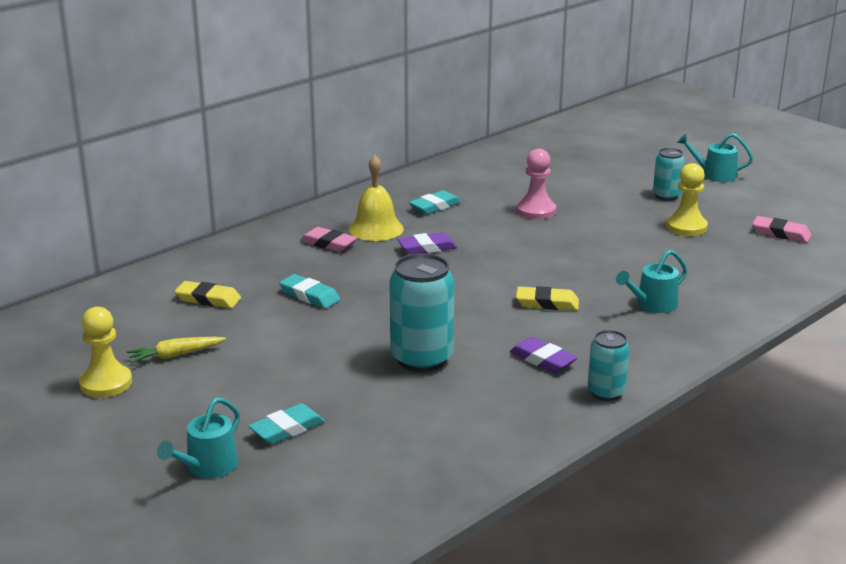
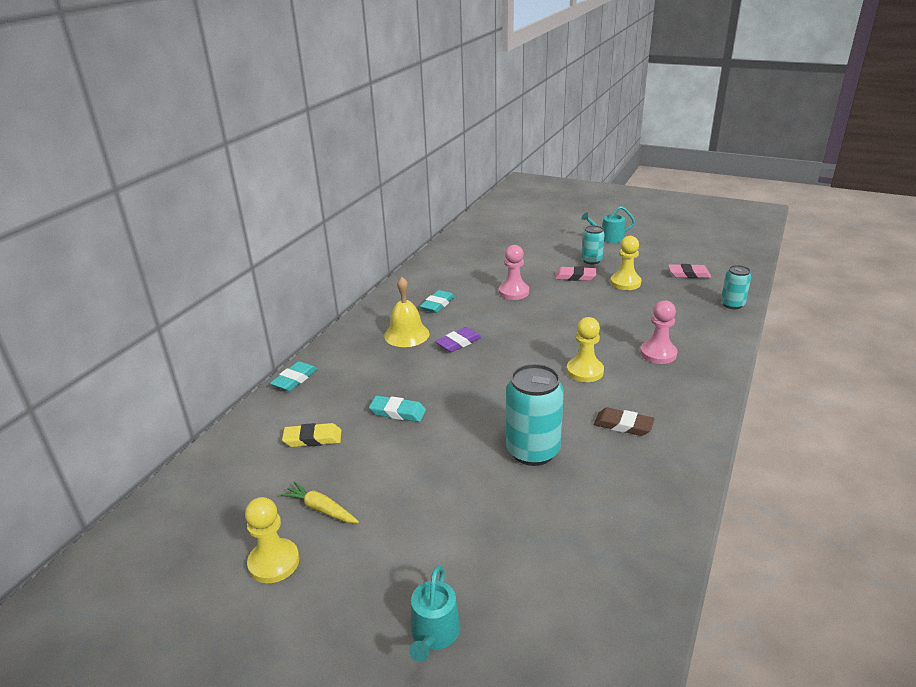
camera: 20 degrees left, 5 degrees up
(175, 355) = (321, 509): yellow carrot -> yellow carrot turned 75 degrees clockwise
(287, 429) = (475, 562): turquoise eraser -> turquoise eraser (294, 379)
(328, 244) = (378, 357): pink eraser -> pink eraser (575, 277)
(542, 360) = (623, 425): purple eraser -> brown eraser
(547, 303) = (585, 371): yellow eraser -> yellow pawn
(606, 392) = (693, 443): turquoise can -> turquoise can (732, 304)
(652, 305) = (658, 353): turquoise watering can -> pink pawn

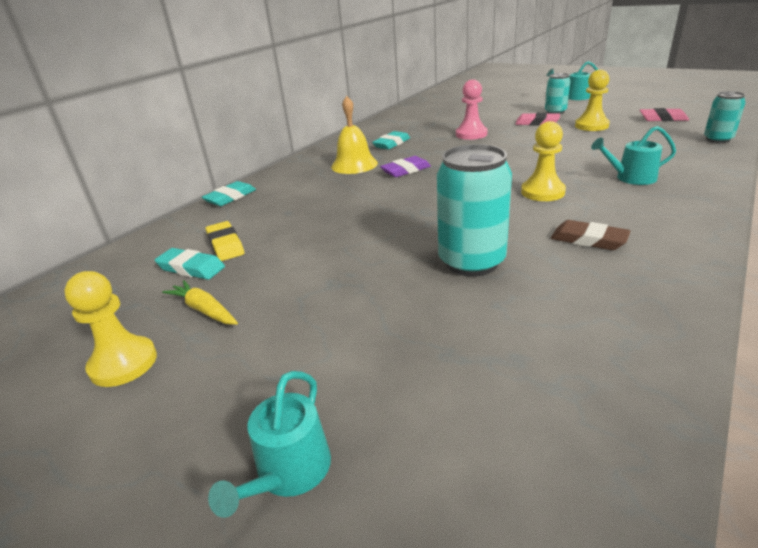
camera: 10 degrees right, 0 degrees up
(313, 438) = (225, 245): yellow eraser -> yellow eraser turned 60 degrees clockwise
(398, 412) = (324, 224): turquoise eraser -> turquoise eraser (191, 268)
(658, 353) = (631, 178): pink pawn -> turquoise watering can

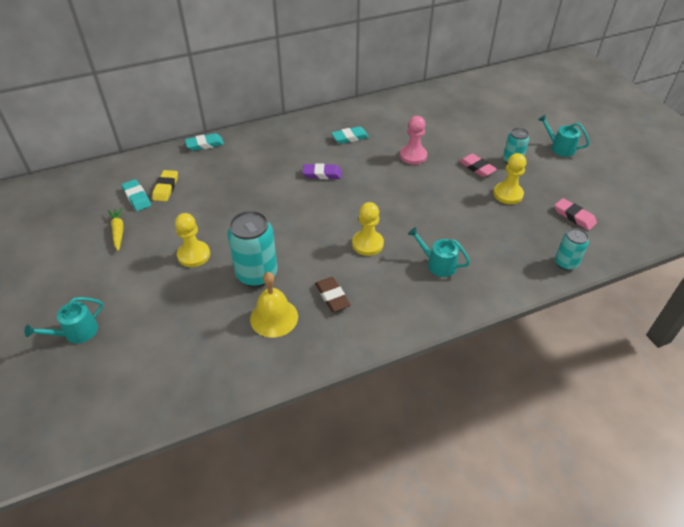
camera: 30 degrees right, 15 degrees up
(123, 363) = (67, 244): yellow pawn -> yellow pawn (194, 255)
(354, 165) = (301, 149): yellow bell -> yellow bell (274, 317)

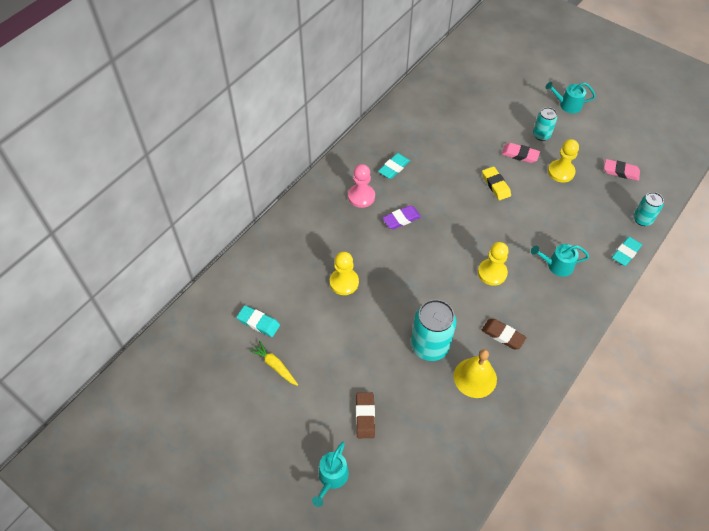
camera: 30 degrees left, 10 degrees up
(150, 301) = (365, 416): none -> brown eraser
(166, 188) = (276, 299): yellow eraser -> yellow eraser (496, 185)
(194, 255) = (363, 355): yellow pawn -> yellow pawn (344, 282)
(205, 144) = (269, 234): turquoise eraser -> turquoise eraser (625, 253)
(413, 156) = (461, 165): pink pawn -> pink pawn (361, 196)

